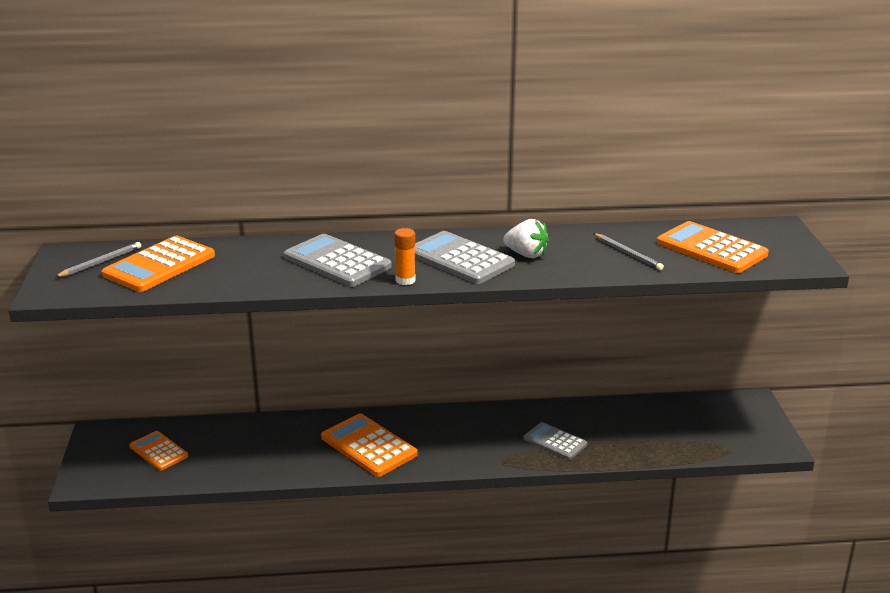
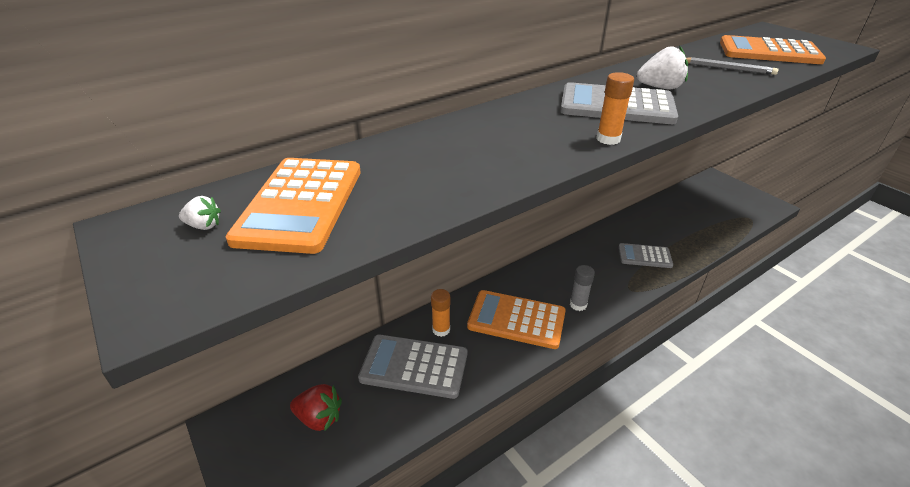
camera: 30 degrees left, 10 degrees up
(100, 262) = (204, 226): grey pencil -> white strawberry
(158, 451) = (319, 418): orange calculator -> red strawberry
(299, 431) = (441, 330): none -> orange glue stick
(337, 262) = (510, 139): grey calculator -> grey calculator (414, 366)
(436, 455) = (578, 305): none -> grey glue stick

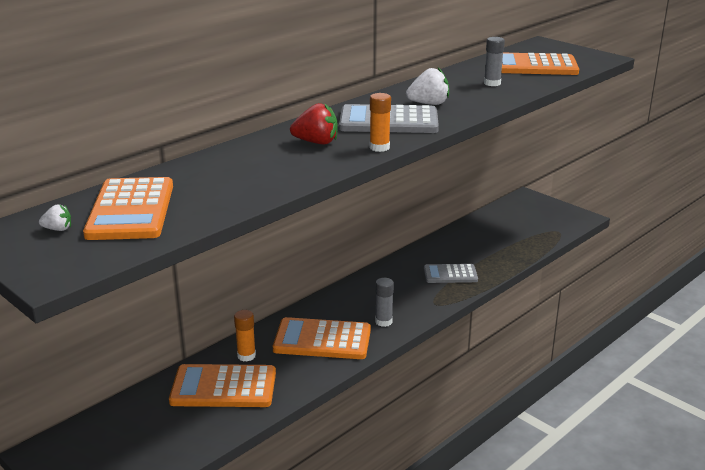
camera: 10 degrees left, 10 degrees down
(319, 418) = (136, 436): red strawberry -> red strawberry (316, 142)
(414, 366) = (223, 387): grey calculator -> orange calculator
(727, 68) = (492, 83): grey pencil -> grey glue stick

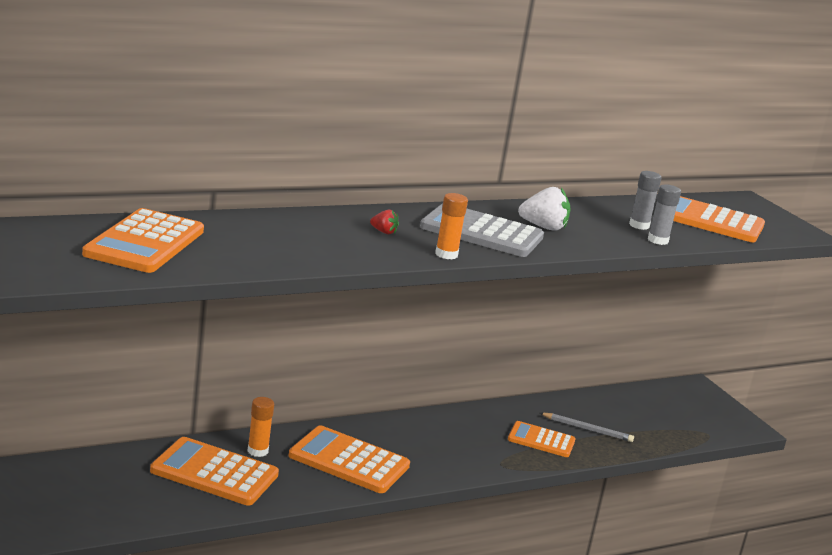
camera: 15 degrees right, 5 degrees down
(58, 229) = (64, 240): white strawberry -> none
(316, 142) = (384, 232): red strawberry -> red strawberry, size x0.54
(383, 321) = (429, 464): grey glue stick -> grey glue stick (658, 240)
(450, 274) = (541, 440): grey calculator -> orange calculator
(476, 254) = (587, 429): none -> grey pencil

